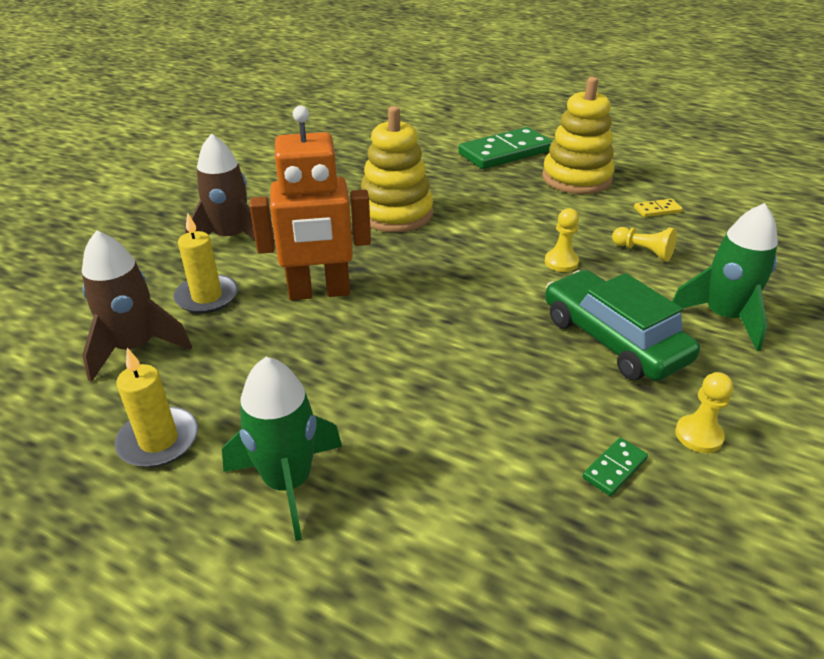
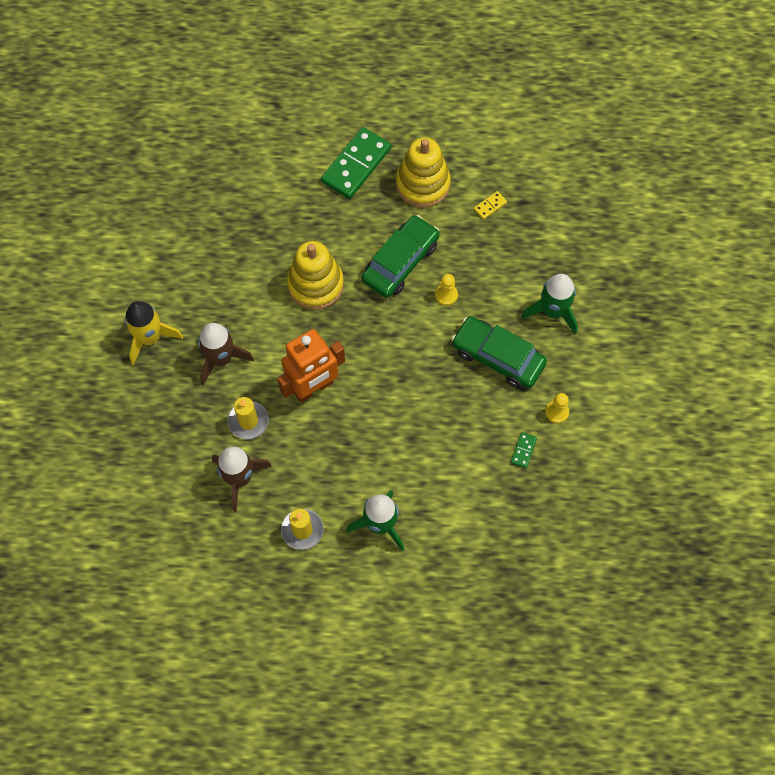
camera: 25 degrees left, 30 degrees up
(173, 204) = (150, 338): none -> yellow rocket
(514, 223) = (400, 262): none -> green car
(643, 252) = (493, 262): yellow pawn -> none

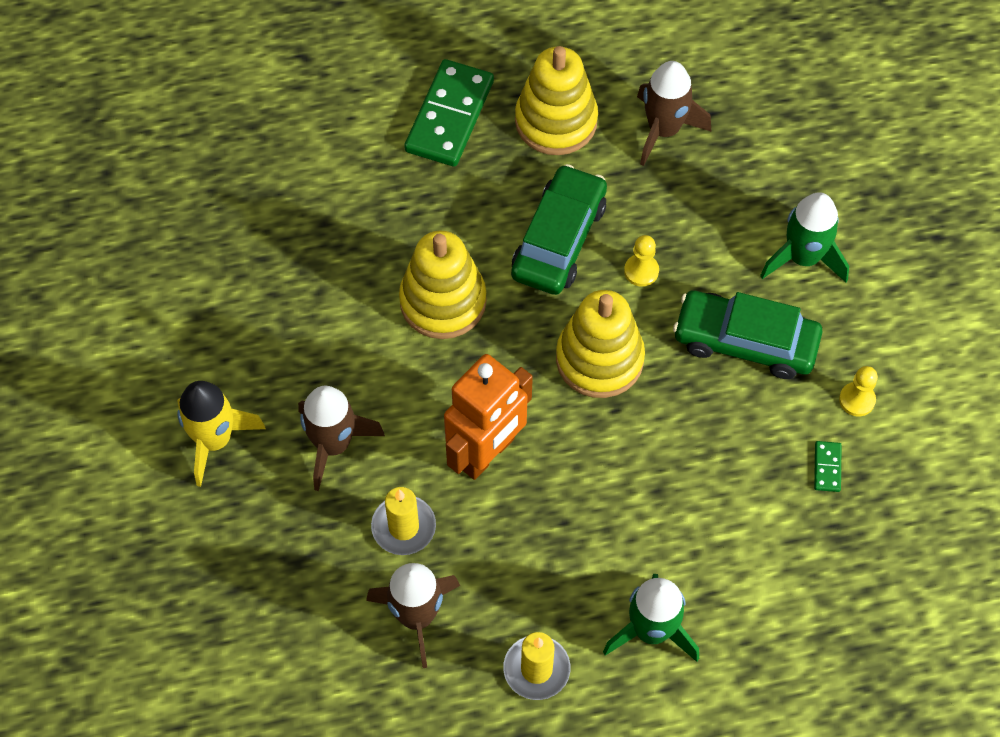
camera: 15 degrees left, 5 degrees down
(402, 345) = (599, 359): none -> yellow stacking toy
(490, 206) = (663, 130): yellow domino -> brown rocket

